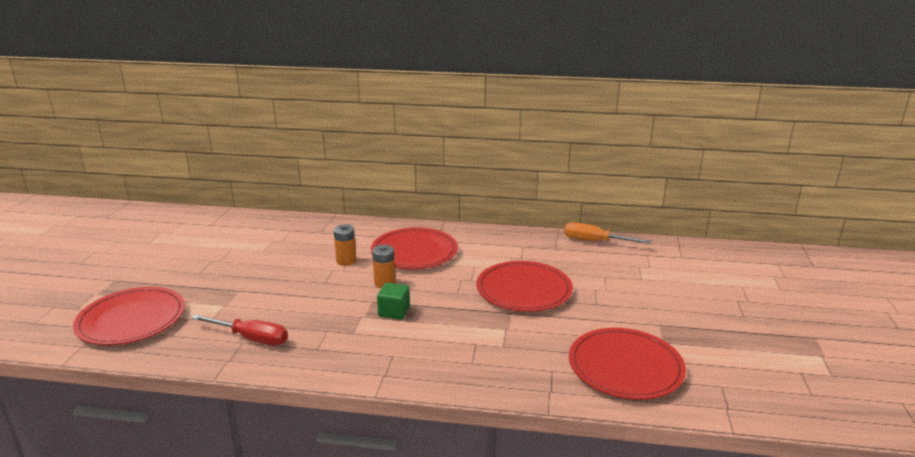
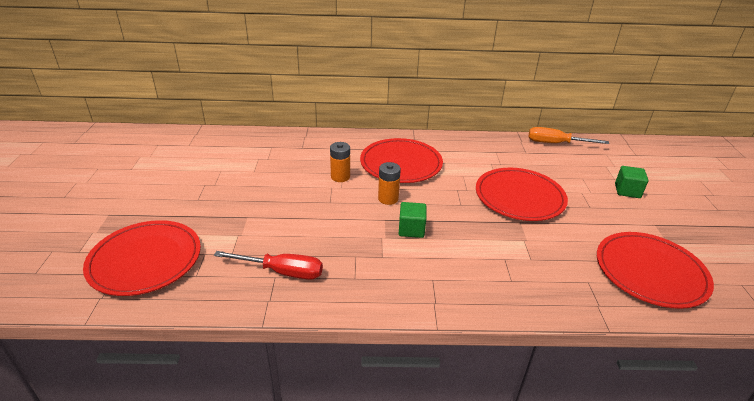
camera: 10 degrees left, 10 degrees up
(648, 291) = (627, 191): none -> green cube

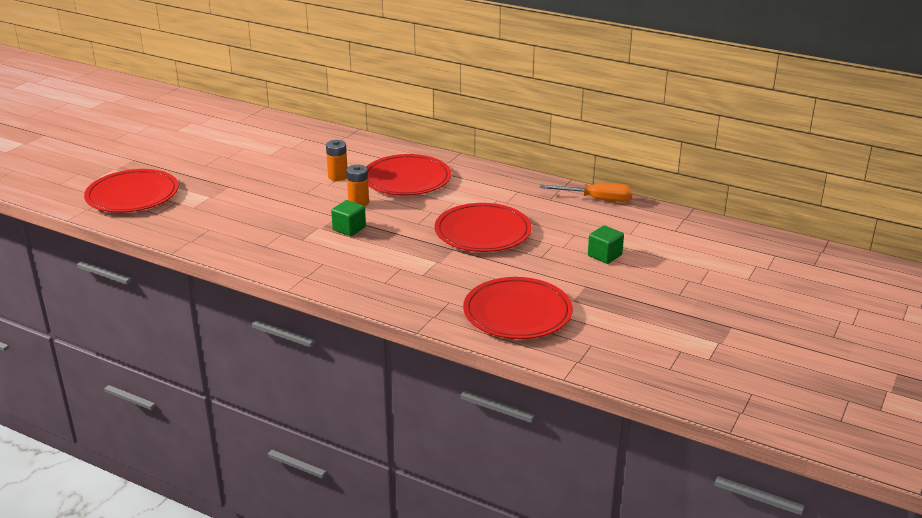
camera: 30 degrees right, 5 degrees down
(282, 272) = (217, 227): red screwdriver -> none
(556, 143) = (597, 199): orange screwdriver -> orange screwdriver turned 150 degrees clockwise

